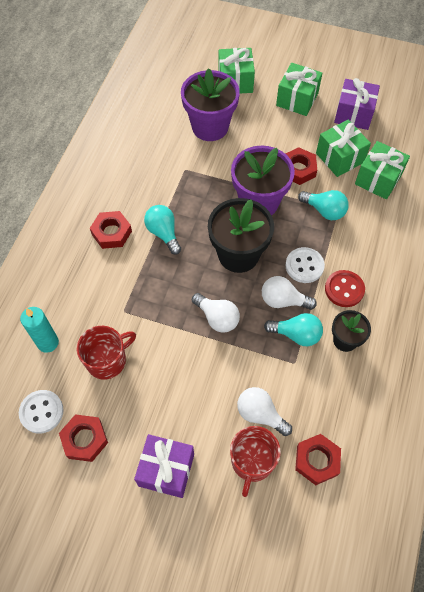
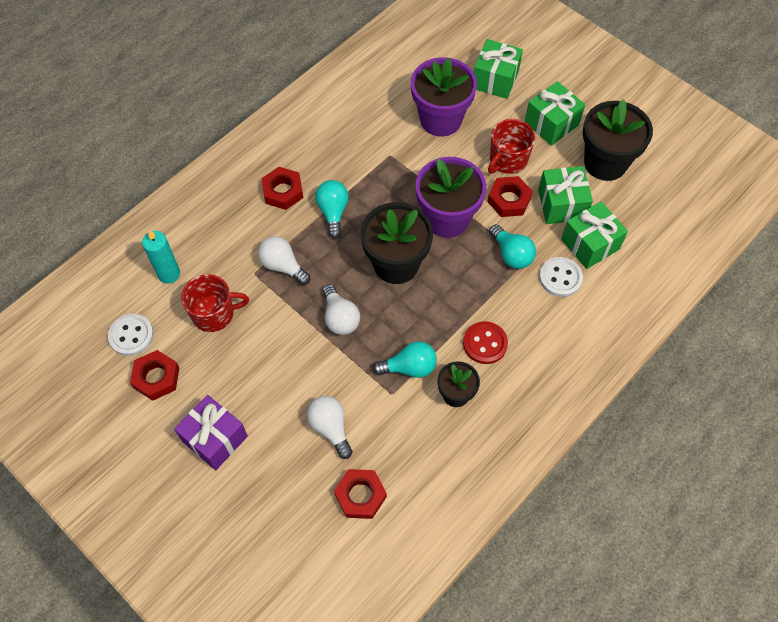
camera: 25 degrees right, 0 degrees up
(252, 461) = (298, 468): red mug -> red mug (507, 160)
(283, 300) = (415, 328): white light bulb -> white light bulb (283, 266)
(296, 334) = (409, 367): turquoise light bulb -> turquoise light bulb turned 45 degrees counterclockwise
(304, 266) = (457, 303): white button -> white button (560, 278)
(353, 114) = (605, 163): purple gift -> black flower pot

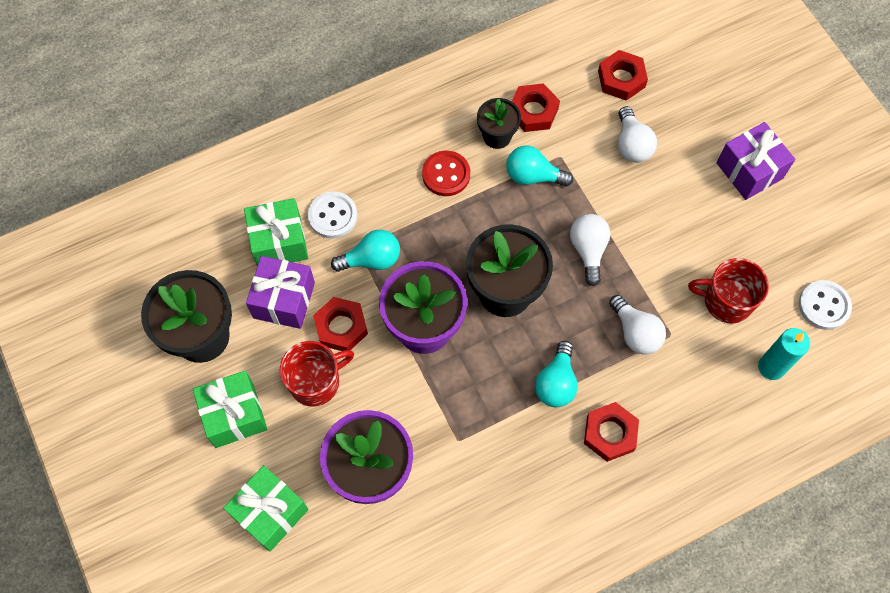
camera: 160 degrees left, 5 degrees up
(156, 377) = (801, 250): red nut -> red nut (533, 111)
(511, 254) = (371, 260): turquoise light bulb -> turquoise light bulb turned 90 degrees clockwise
(561, 204) = (284, 300): green gift -> purple gift

